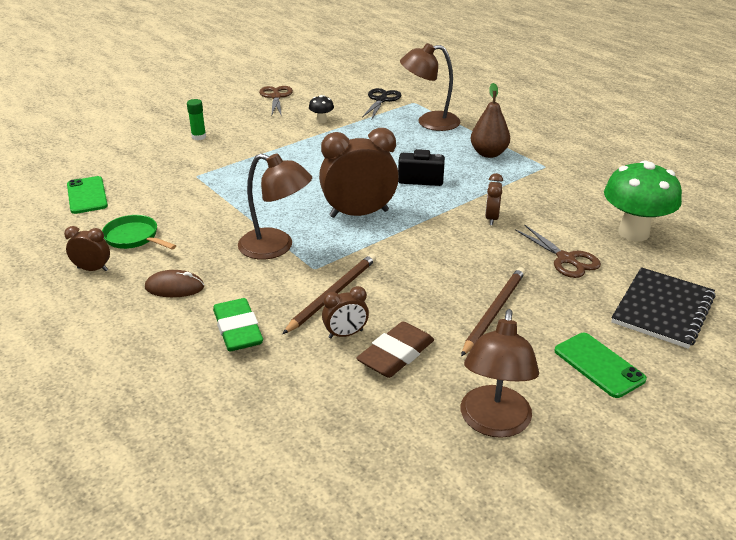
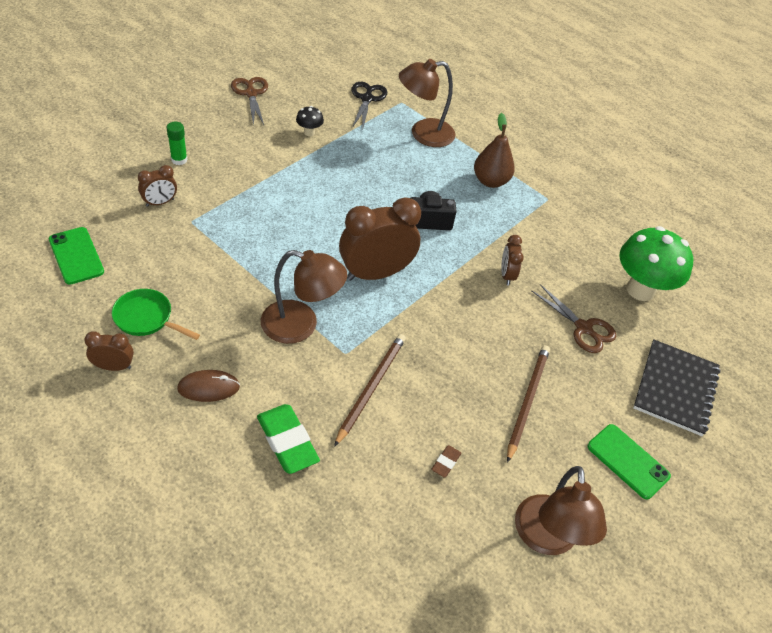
camera: 15 degrees left, 15 degrees up
(345, 334) = (393, 440): brown clock -> brown clock (160, 202)
(396, 355) = (446, 462): brown eraser -> brown eraser, size x0.47

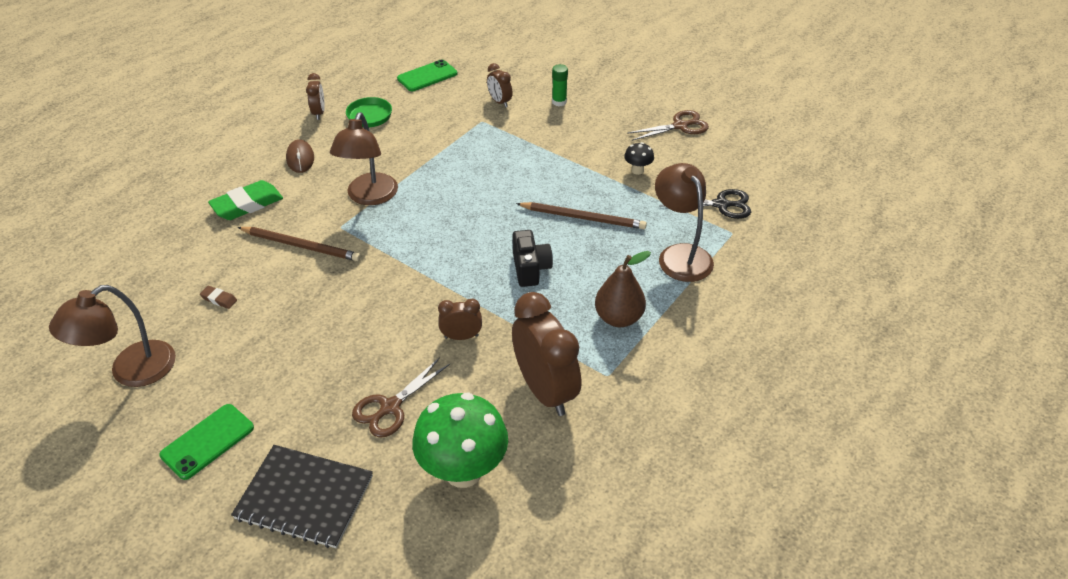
camera: 90 degrees right, 5 degrees down
(375, 273) = (442, 236): brown clock -> brown clock (545, 391)
(527, 401) = (286, 356): brown pencil -> brown pencil (583, 218)
(546, 539) = (131, 371): brown lamp -> brown lamp turned 45 degrees counterclockwise

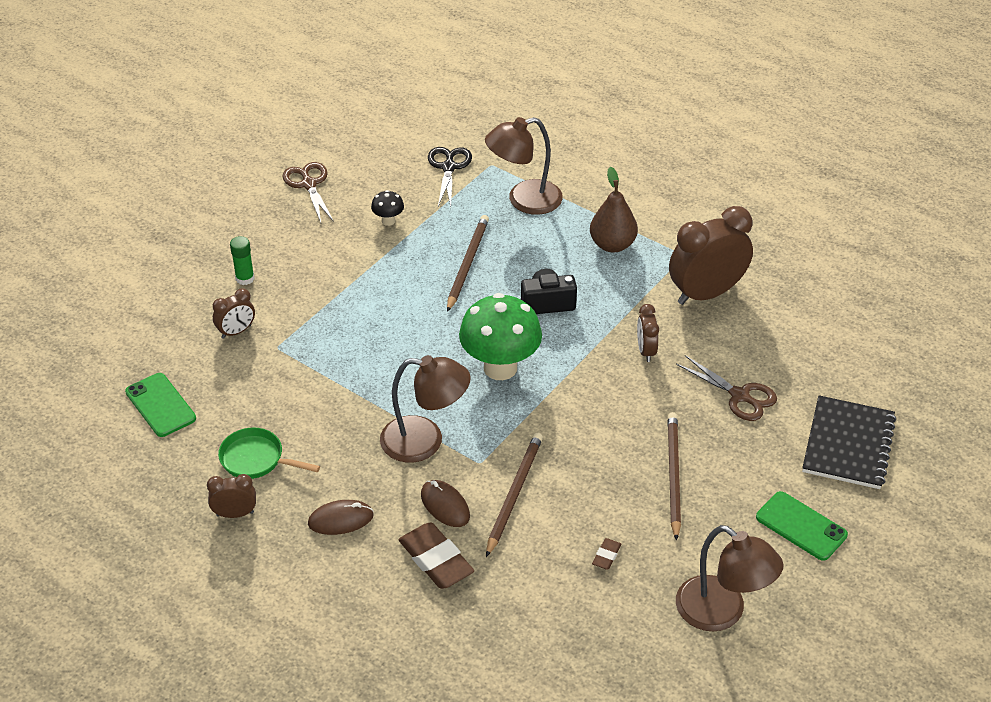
camera: 90 degrees left, 0 degrees up
(247, 205) = (436, 560): green eraser -> brown eraser
(296, 348) = (673, 475): none -> brown pencil
(299, 208) = (445, 505): none -> brown mouse
(463, 471) = (801, 343): green mushroom -> green mushroom (500, 368)

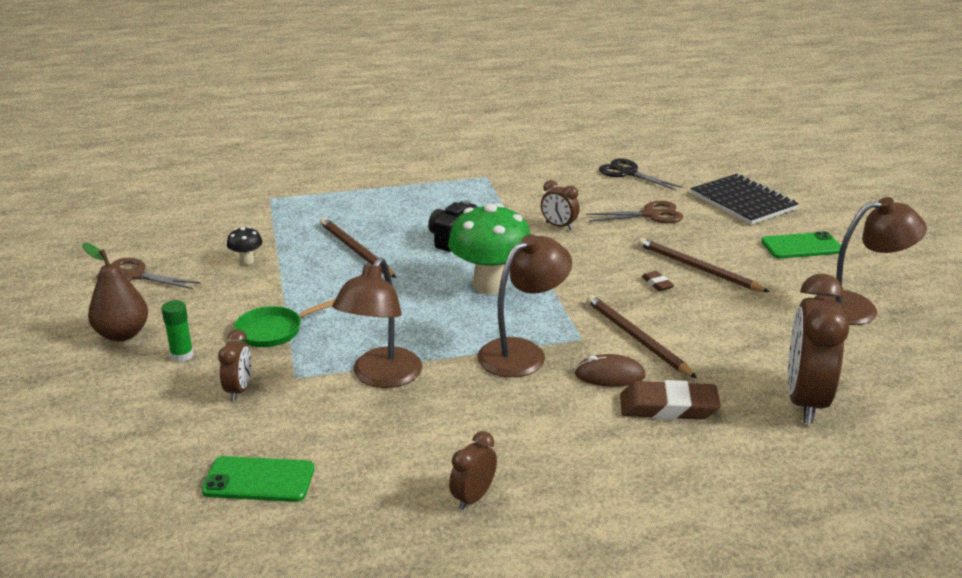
camera: 50 degrees left, 15 degrees down
(256, 459) = (419, 452): green pan -> green pan (274, 331)
(340, 519) = (559, 436): brown mouse -> none
(448, 167) = (239, 214): black scissors -> black scissors (628, 173)
(524, 200) = (331, 202): brown lamp -> brown lamp (381, 377)
(606, 556) = (751, 328): brown eraser -> brown eraser (657, 284)
(612, 245) = (434, 193): brown pear -> brown pear (122, 334)
(706, 293) = (536, 185): brown clock -> brown clock (805, 401)

